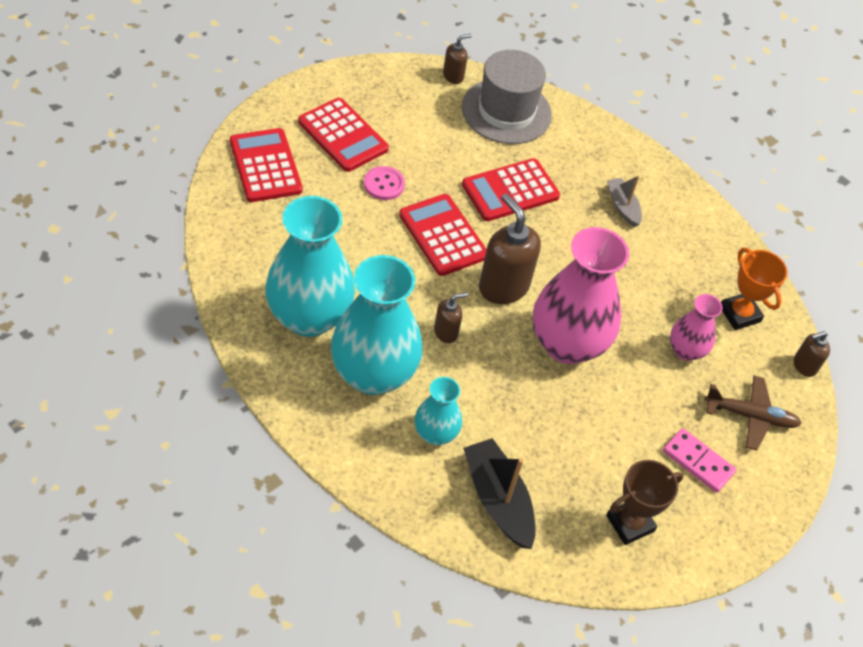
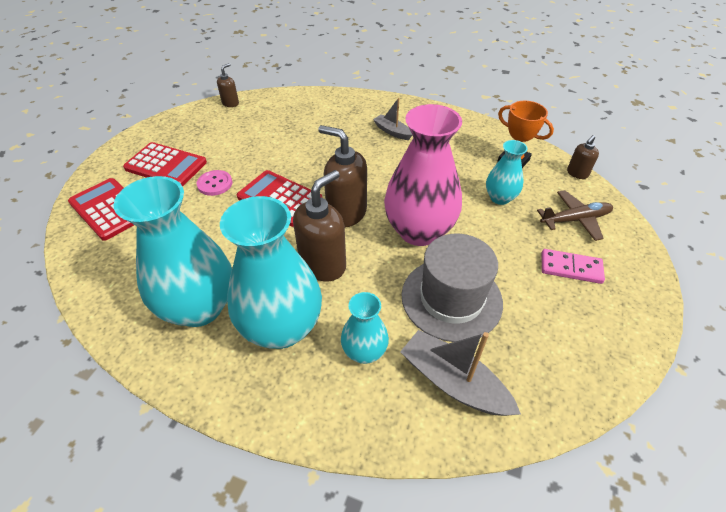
camera: 20 degrees left, 5 degrees down
(446, 332) = (323, 265): brown soap dispenser -> brown soap dispenser, size x1.93
(498, 499) = (453, 382): black boat -> grey boat
(506, 111) = (279, 109): grey hat -> grey hat (451, 298)
(510, 191) = (311, 152): red calculator -> none
(630, 523) = (565, 342): brown trophy -> none
(686, 350) = (500, 198): pink vase -> turquoise vase

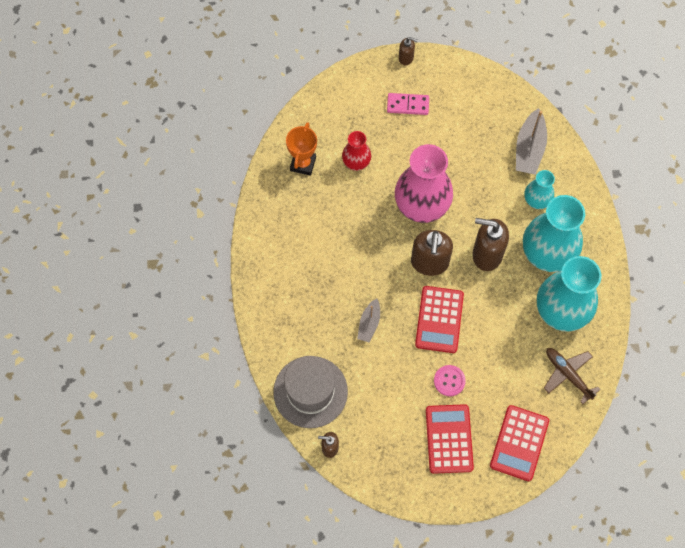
camera: 115 degrees left, 20 degrees up
(392, 131) = (305, 272): grey boat -> grey boat (369, 324)
(451, 298) = (471, 167): grey hat -> grey hat (310, 392)
(500, 198) = (356, 162): turquoise vase -> red vase
(570, 268) = (408, 105): pink domino -> pink domino turned 75 degrees counterclockwise
(575, 220) = (356, 109): brown plane -> brown plane (568, 375)
(577, 173) = (297, 115): brown soap dispenser -> brown soap dispenser (406, 58)

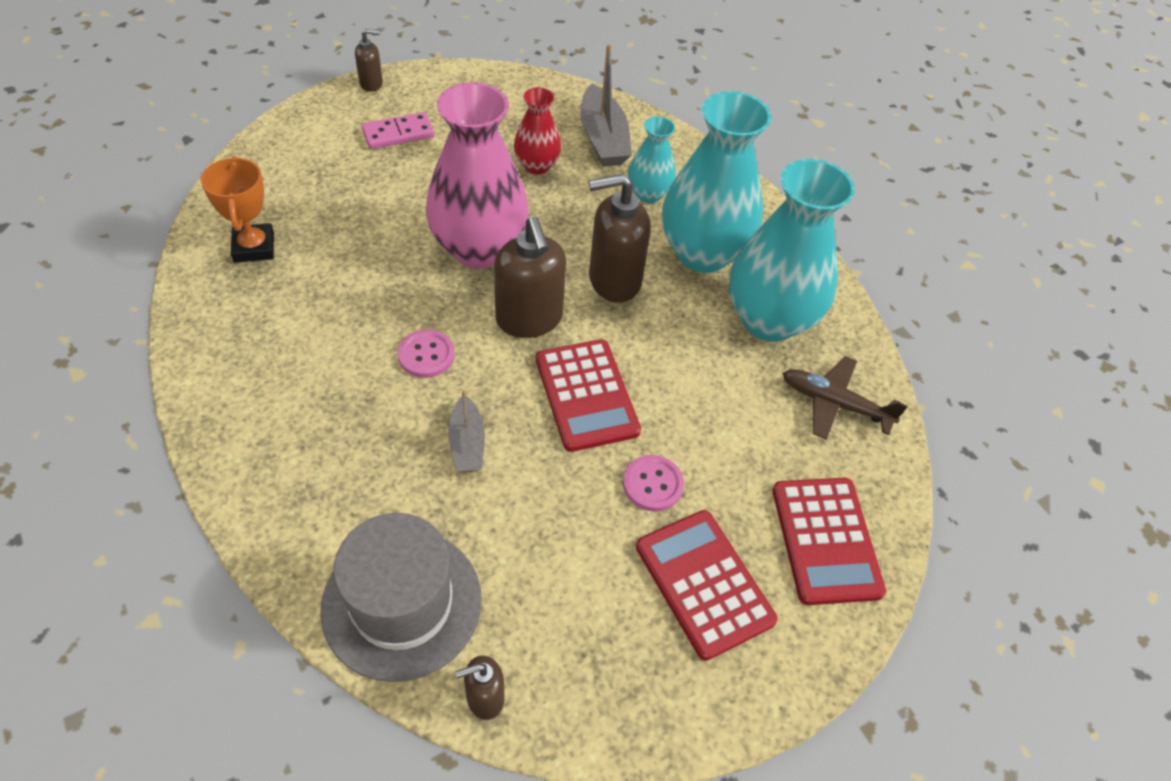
camera: 30 degrees left, 15 degrees down
(356, 162) = (346, 222): red vase -> red vase (537, 165)
(368, 265) = (426, 355): none -> pink button

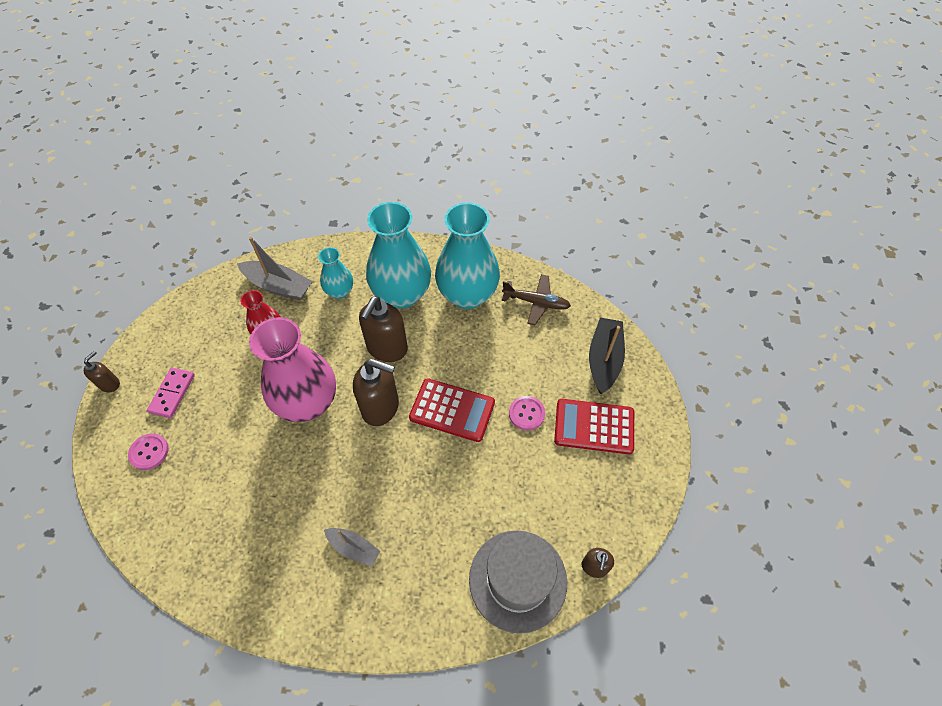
camera: 50 degrees left, 5 degrees up
(254, 247) = (197, 535): orange trophy -> none
(426, 355) = (365, 477): pink button -> pink button (149, 452)
(467, 443) = (441, 489): grey boat -> grey boat (354, 548)
(825, 540) = (604, 359): red calculator -> black boat
(835, 403) = (536, 302): brown plane -> brown plane turned 135 degrees counterclockwise

